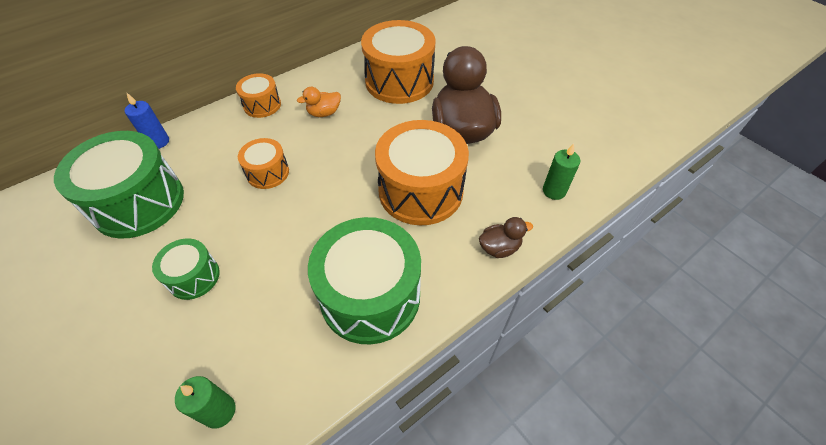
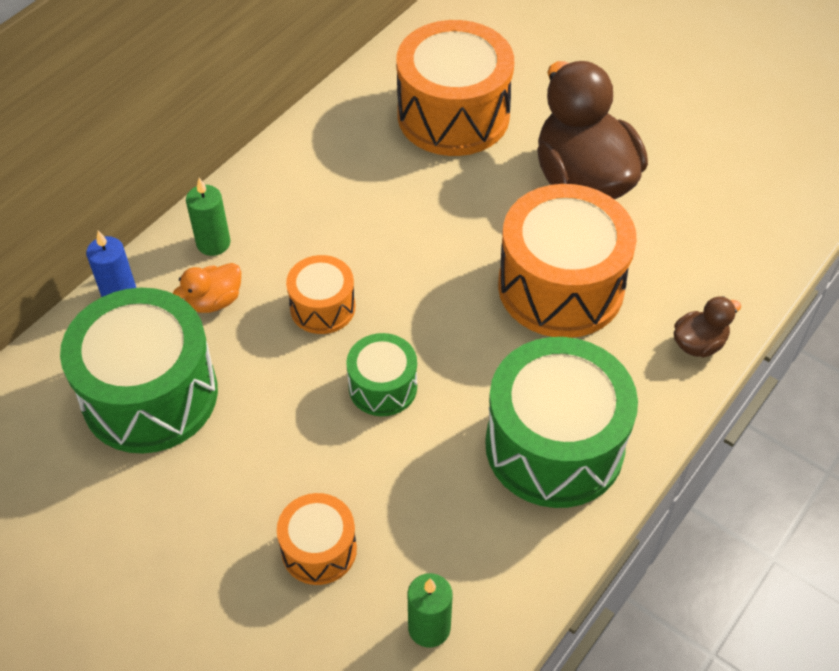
camera: 15 degrees left, 0 degrees up
(194, 277) = (299, 478): green drum -> green drum (382, 387)
(262, 105) = (253, 199): orange drum -> orange drum (319, 549)
(324, 113) = (360, 193): orange duck -> orange duck (214, 301)
(554, 191) = (744, 247): green candle -> green candle (213, 243)

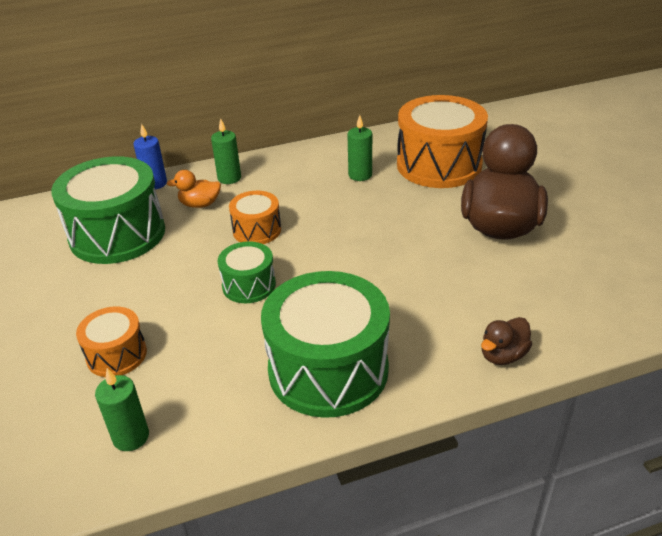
camera: 35 degrees right, 15 degrees down
(374, 169) = (360, 175): none -> green candle
(560, 286) = (425, 278): orange drum -> none
(699, 343) = (503, 355): brown duck -> brown duck turned 135 degrees clockwise

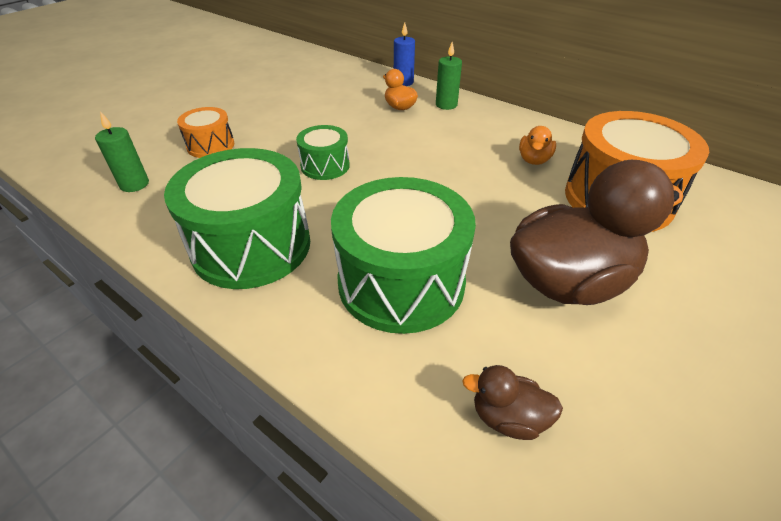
camera: 55 degrees right, 5 degrees up
(117, 234) = (333, 94): green drum -> green drum (401, 282)
(257, 230) = (395, 142): orange drum -> none
(360, 175) = (534, 160): green candle -> orange duck
(503, 355) = (347, 362): brown duck -> brown duck (508, 418)

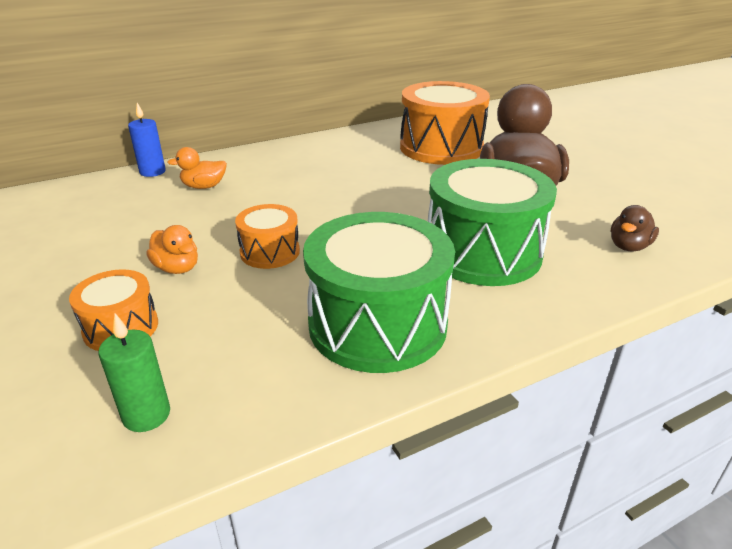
camera: 65 degrees left, 10 degrees down
(325, 166) = (270, 252): green drum -> orange drum
(446, 105) = (232, 165): green candle -> none
(534, 160) = (366, 158): orange duck -> orange duck (177, 268)

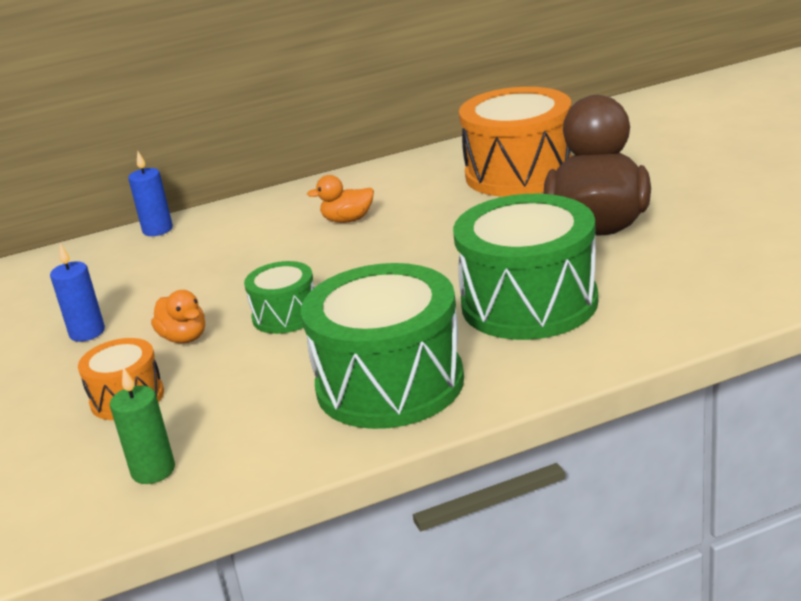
camera: 10 degrees right, 5 degrees down
(85, 258) = (87, 332): none -> blue candle
(204, 186) = (217, 244): orange duck -> orange duck (347, 220)
(270, 252) = (285, 315): orange drum -> green drum
(628, 246) = (709, 287): brown duck -> none

